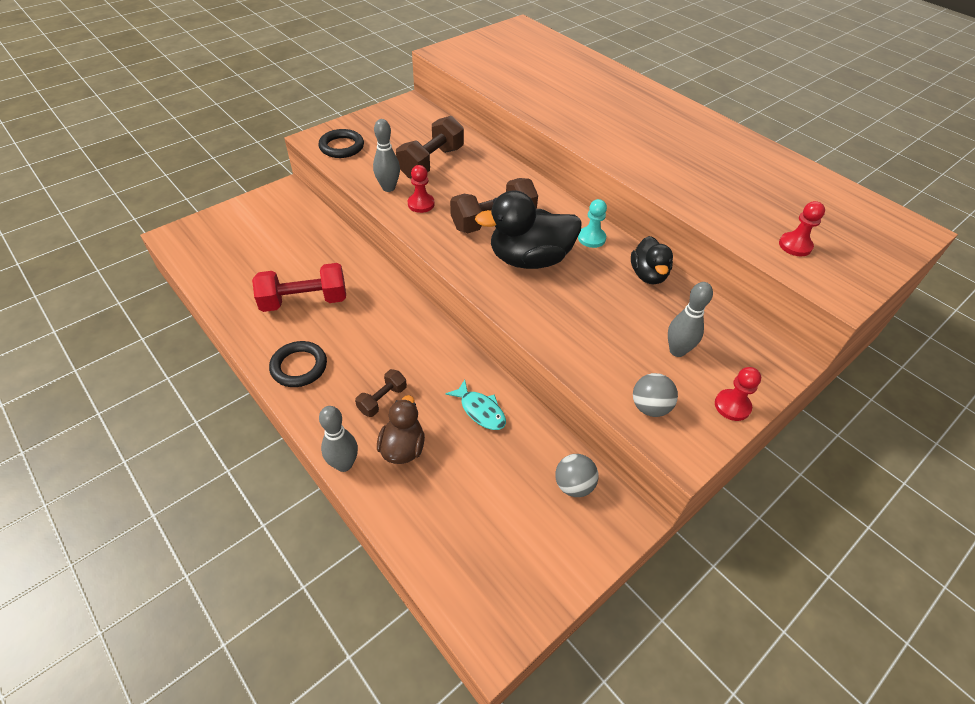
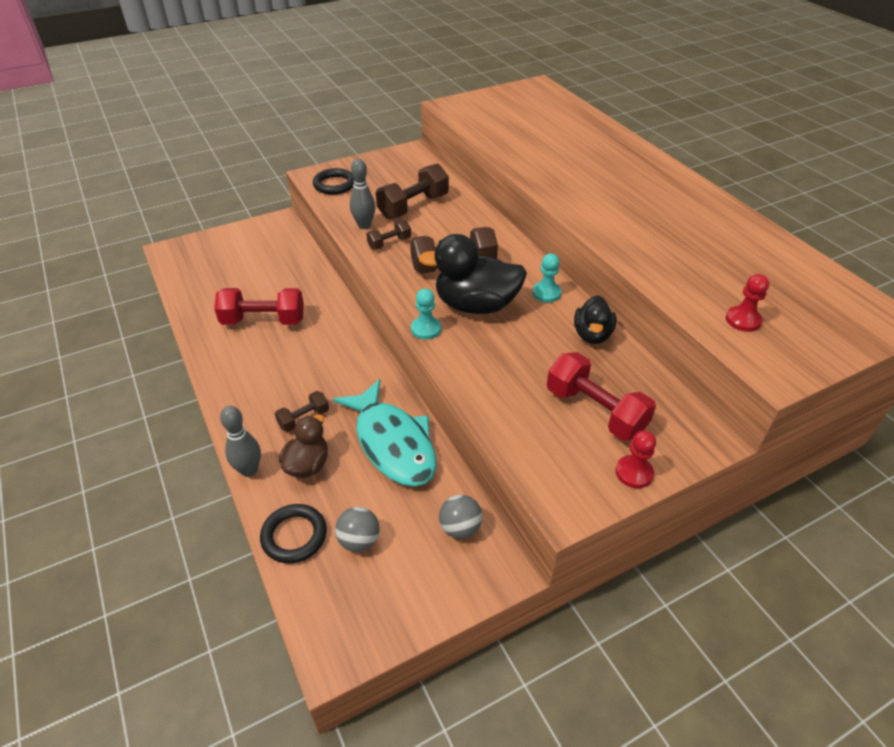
camera: 15 degrees right, 5 degrees down
(299, 367) = (239, 378): black ring -> black ring (294, 536)
(421, 204) = (389, 243): red pawn -> brown dumbbell
(480, 410) = (392, 443): turquoise fish -> turquoise fish, size x2.09
(489, 290) = (426, 329): none -> turquoise pawn
(650, 407) = (545, 460): grey ball -> grey ball (359, 540)
(677, 351) = (595, 411): grey bowling pin -> red dumbbell

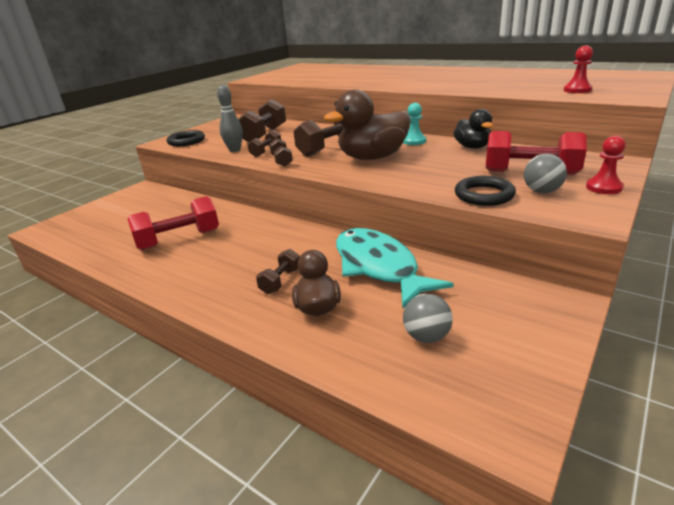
camera: 25 degrees left, 15 degrees down
(249, 470) = (262, 333): grey bowling pin -> none
(294, 536) = (361, 360): black ring -> black ring (484, 195)
(389, 268) = (281, 161): none -> brown dumbbell
(392, 443) = (378, 267): turquoise fish -> turquoise fish turned 150 degrees counterclockwise
(426, 329) = (351, 176): turquoise pawn -> none
(460, 528) = (499, 292): grey ball -> grey ball (542, 191)
(476, 305) = (373, 158): black duck -> brown duck

